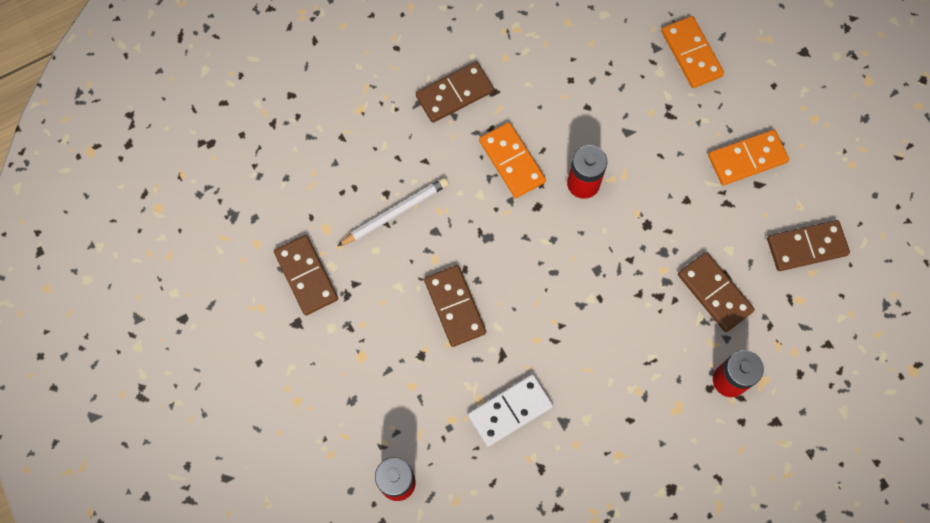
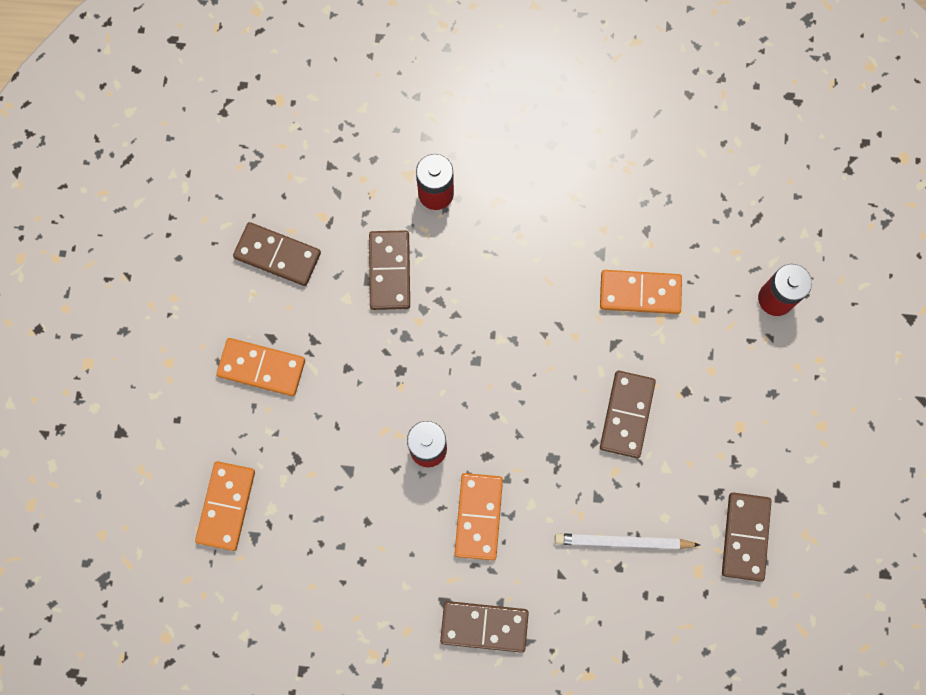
camera: 145 degrees left, 5 degrees up
(510, 410) = (640, 293): white domino -> orange domino

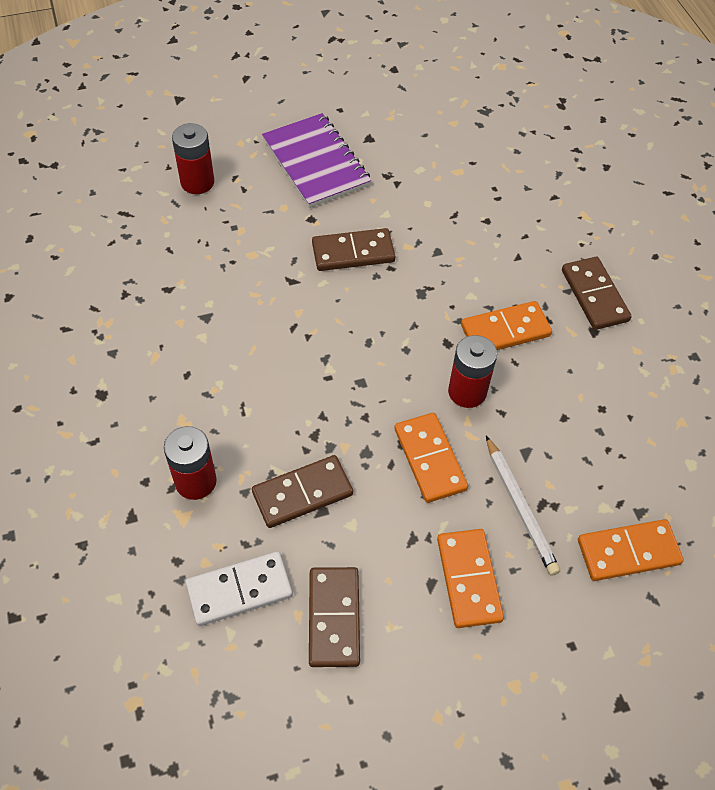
camera: 115 degrees left, 20 degrees down
(329, 196) = (239, 590): none -> white domino
(623, 542) = (464, 224): white pencil -> white pencil (520, 507)
(640, 293) = (233, 276): orange domino -> orange domino (430, 459)
(745, 537) = (413, 151): brown domino -> none
(762, 426) = (316, 163): none -> purple notebook

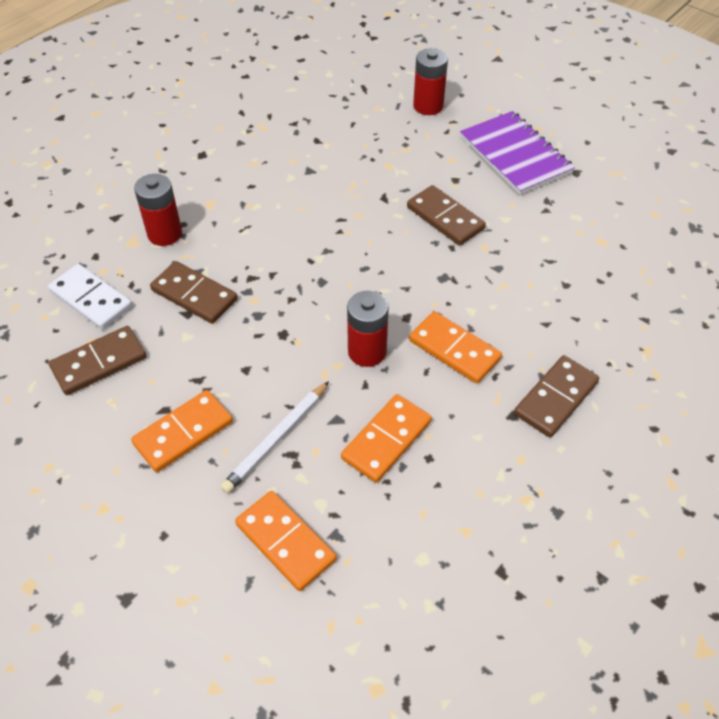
camera: 60 degrees right, 5 degrees down
(316, 163) = (515, 155): purple notebook -> purple notebook turned 60 degrees counterclockwise
(430, 459) = (280, 357): orange domino -> orange domino (386, 440)

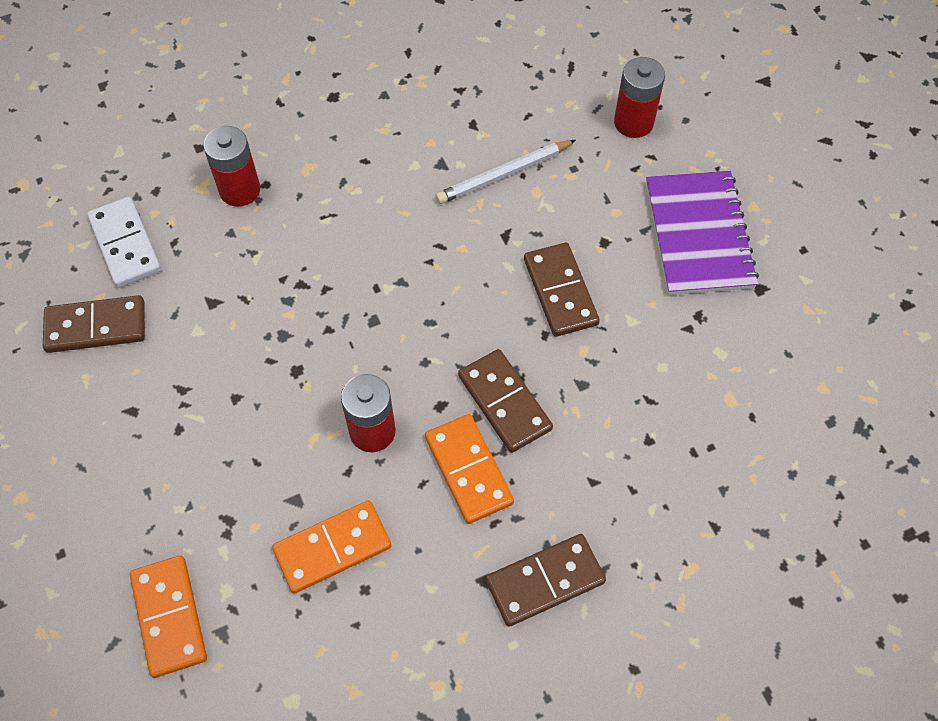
camera: 25 degrees right, 10 degrees up
(183, 433) = (136, 446): orange domino -> none
(194, 295) = (231, 282): brown domino -> brown domino (505, 402)
(276, 439) = (222, 496): white pencil -> white pencil (503, 174)

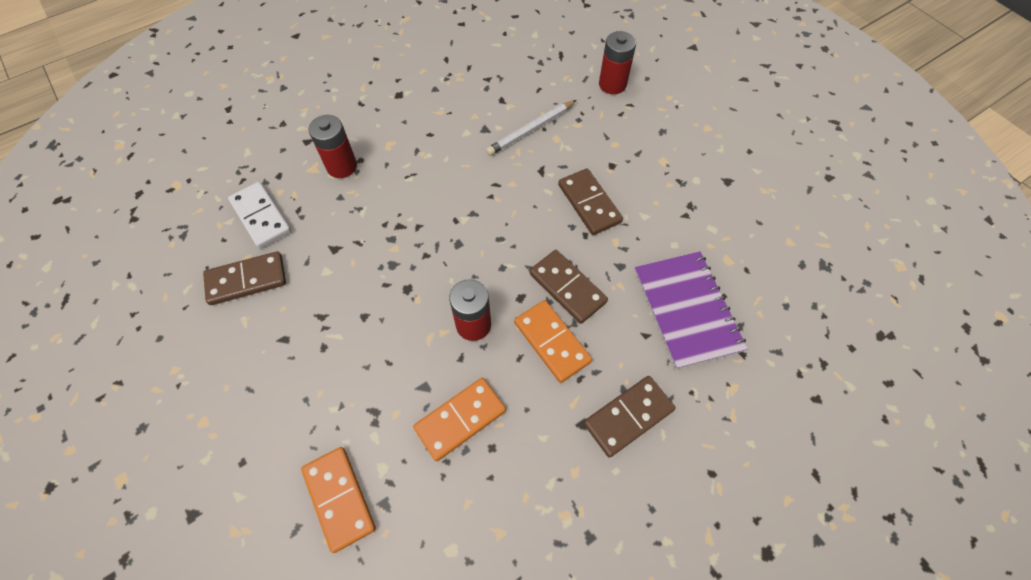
camera: 10 degrees left, 0 degrees up
(698, 235) = (676, 151): purple notebook -> purple notebook (687, 310)

